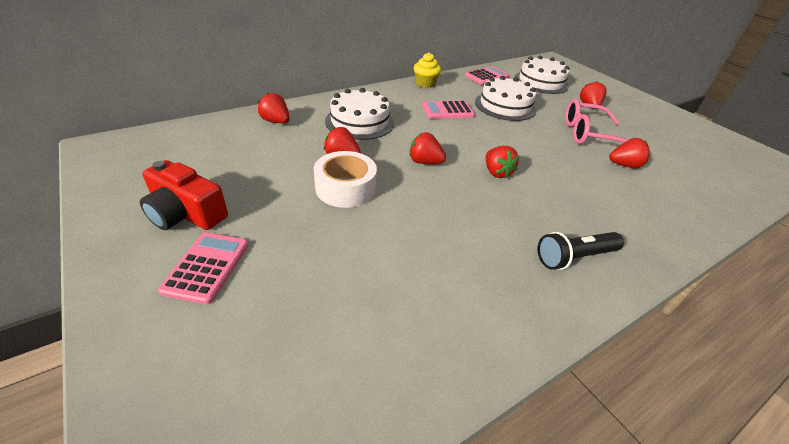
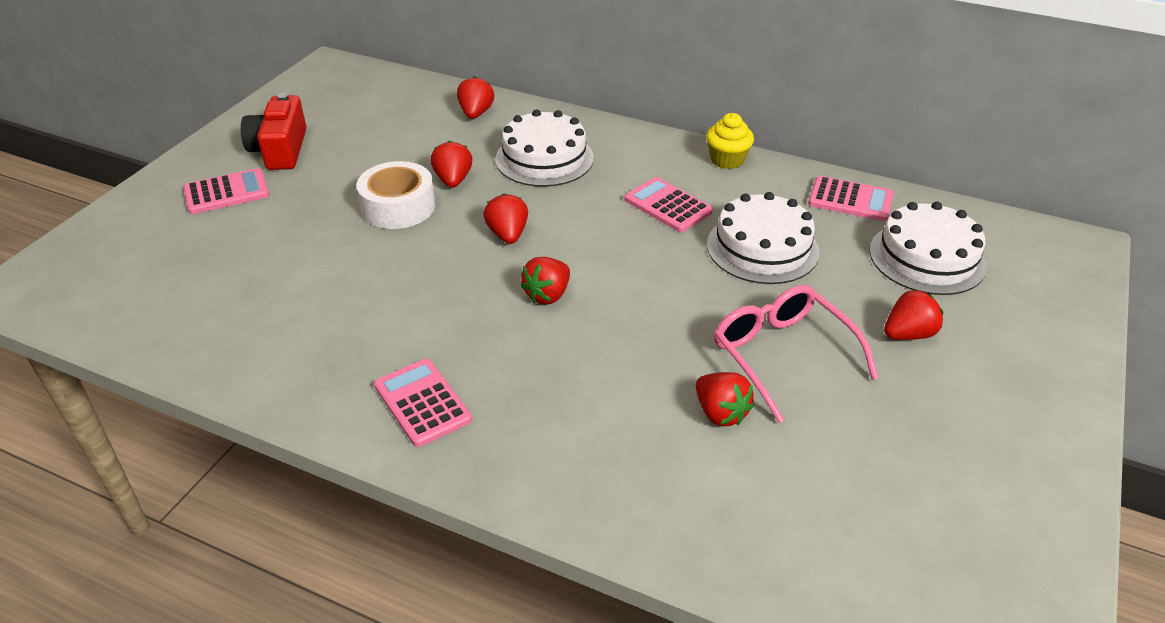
camera: 60 degrees right, 0 degrees up
(574, 257) = (422, 403): black flashlight -> pink calculator

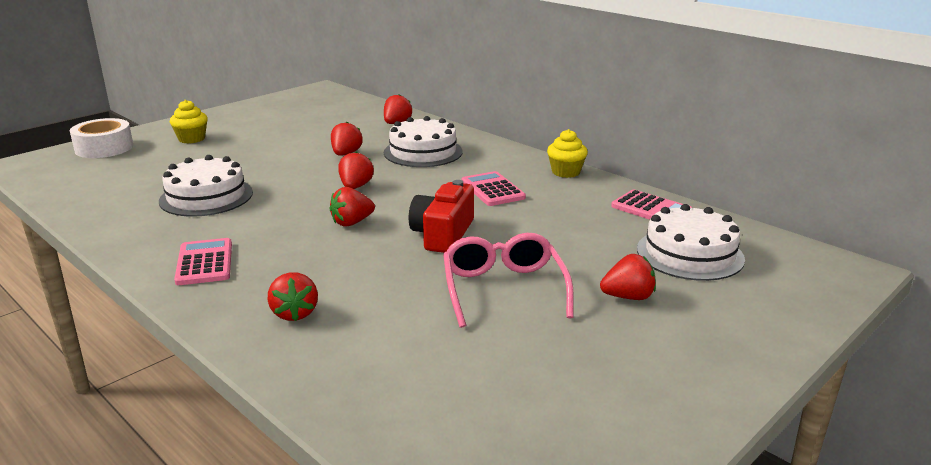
camera: 20 degrees right, 15 degrees down
(227, 192) = (192, 139): pink calculator -> yellow cupcake
(280, 150) = (246, 124): red camera -> red camera (443, 234)
(398, 206) = (294, 161): white tape -> white tape (104, 148)
(720, 413) = (418, 312): red strawberry -> red strawberry (294, 313)
(762, 248) = (547, 225): white cake -> white cake (206, 196)

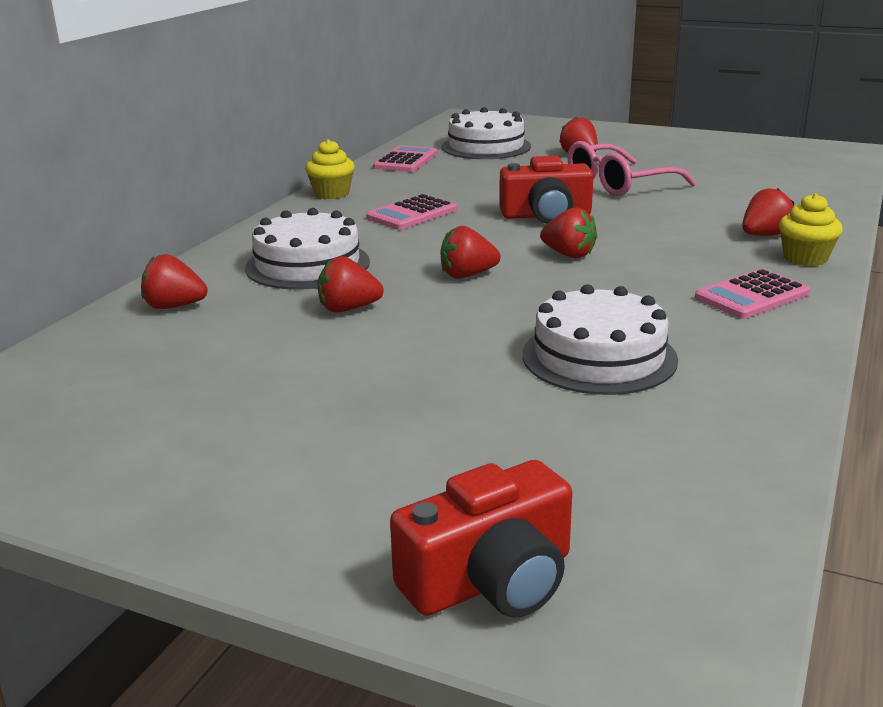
camera: 110 degrees left, 0 degrees up
(104, 148) = (491, 580): white tape -> red camera
(192, 139) = (357, 478): yellow cupcake -> yellow cupcake (805, 258)

